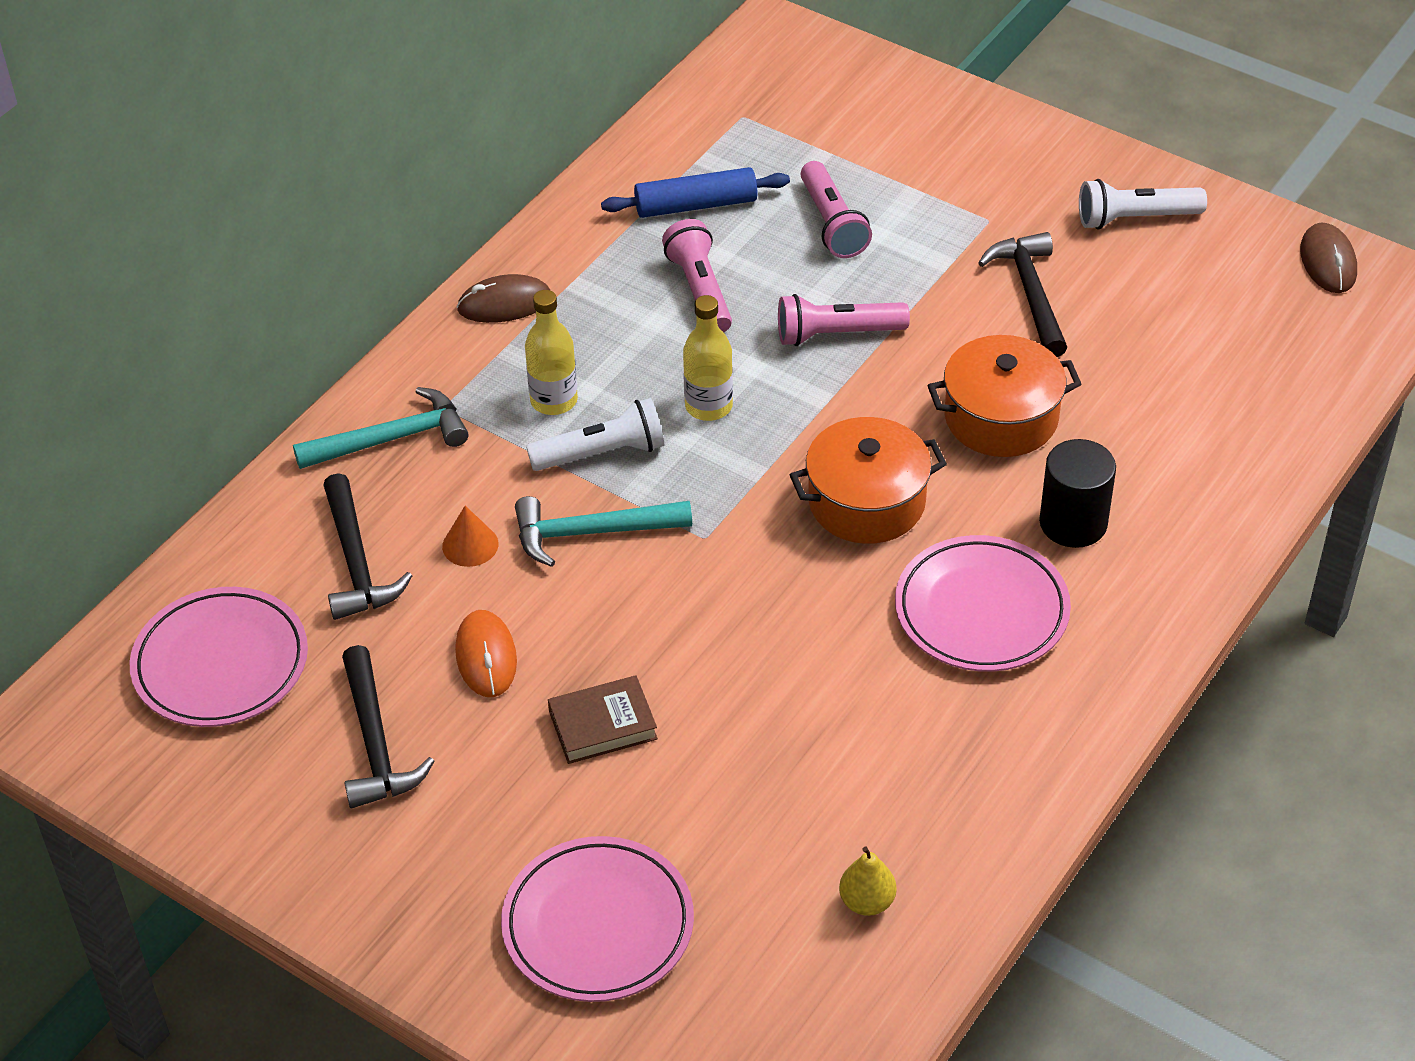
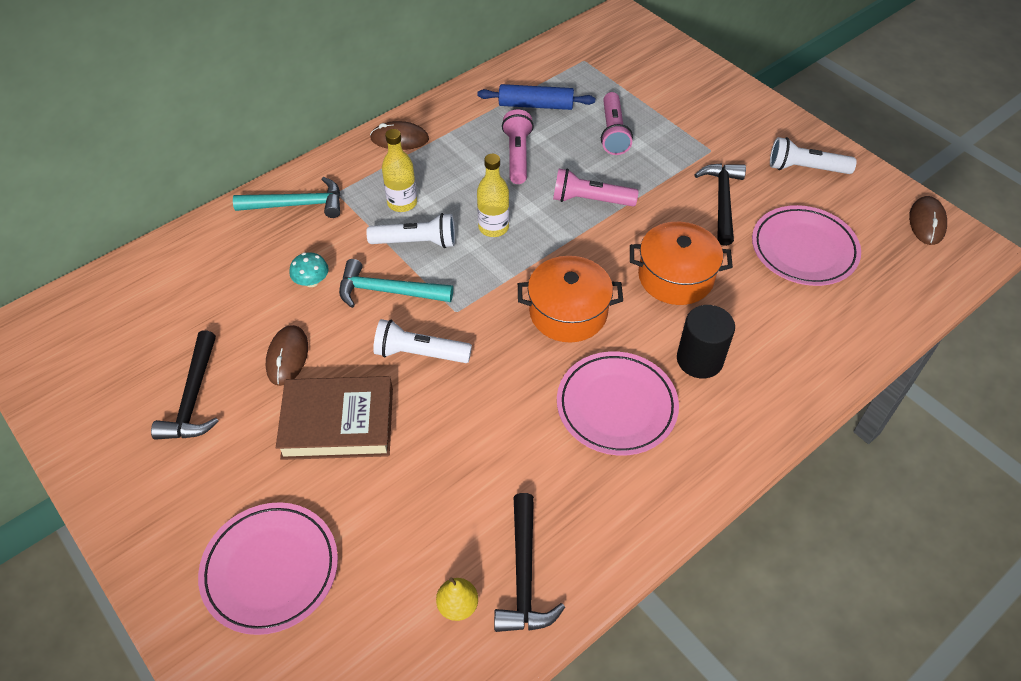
camera: 15 degrees right, 5 degrees up
(221, 663) = (130, 321): pink plate -> pink plate (804, 249)
(356, 562) = (240, 276): black hammer -> black hammer (524, 575)
(470, 545) = (312, 281): orange cone -> turquoise mushroom
(486, 656) = (287, 357): orange mouse -> brown mouse
(602, 725) = (338, 423): brown book -> brown book, size x1.68
(677, 607) = (419, 353): none -> white flashlight

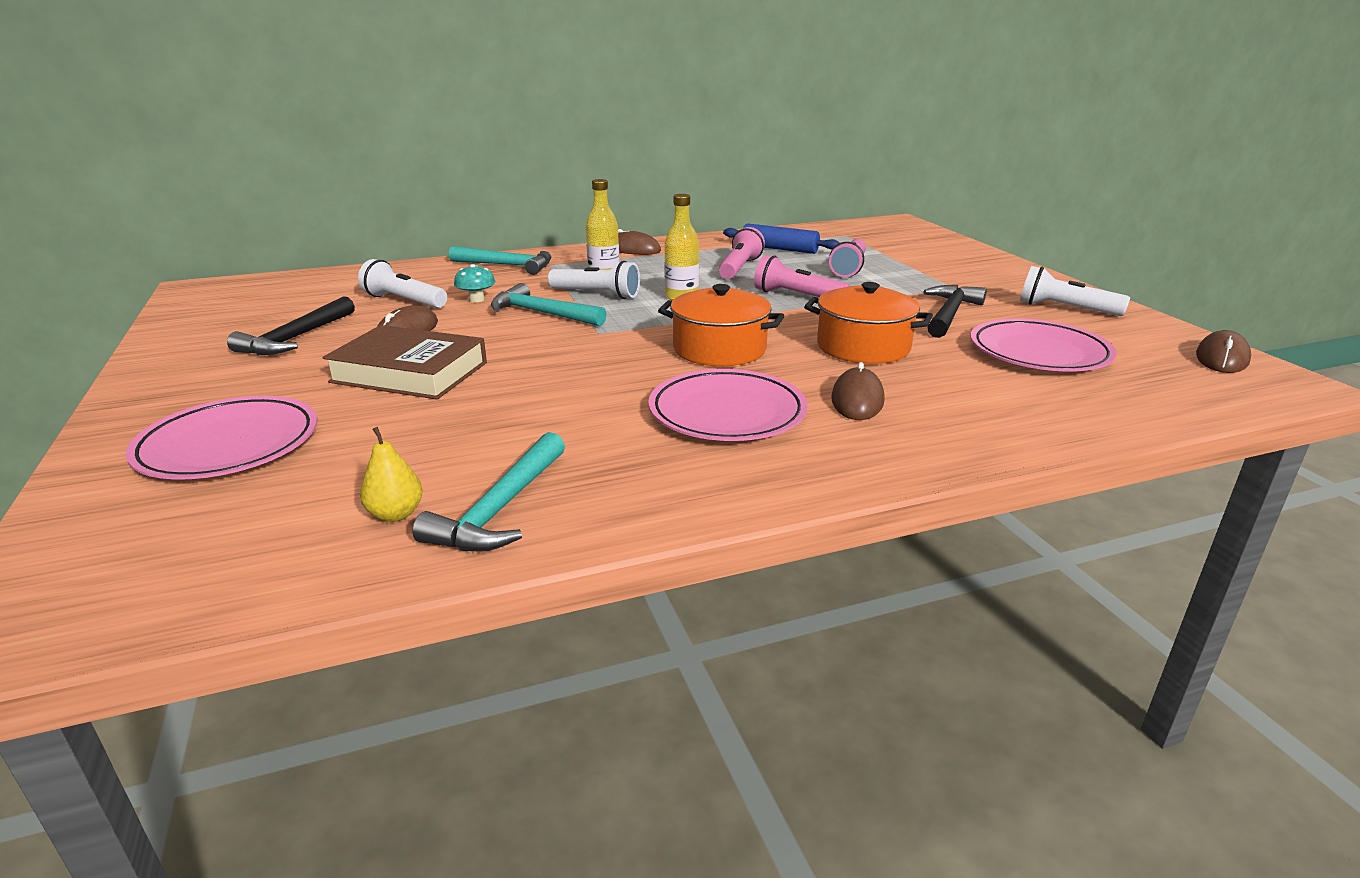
camera: 20 degrees right, 25 degrees down
(419, 353) = (536, 348): white flashlight -> white flashlight (404, 301)
(524, 575) = (500, 509): black hammer -> turquoise hammer
(699, 359) = (857, 400): black cylinder -> brown mouse

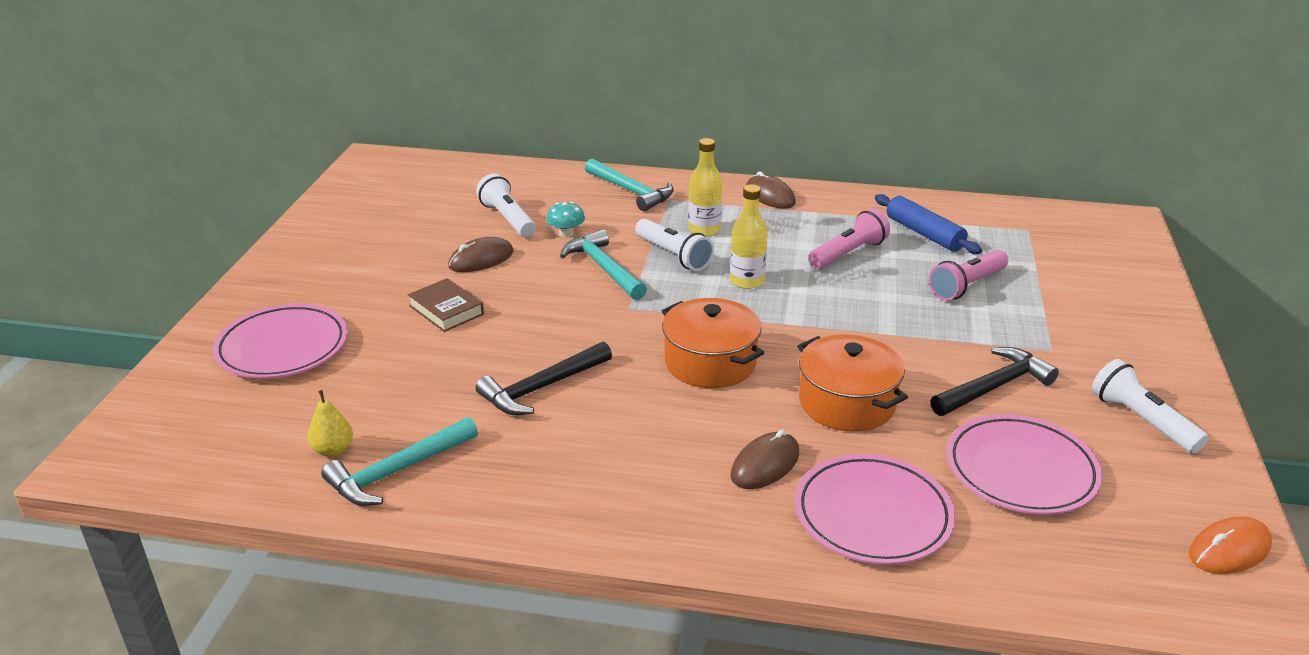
camera: 30 degrees right, 5 degrees up
(296, 338) = (398, 243): black hammer -> black hammer (542, 388)
(410, 372) = (446, 310): brown book -> brown book, size x0.60
(727, 413) = (640, 439): pink plate -> pink plate (872, 515)
(797, 296) = (861, 313): pink flashlight -> none
(1222, 358) = (1229, 550): brown mouse -> orange mouse

